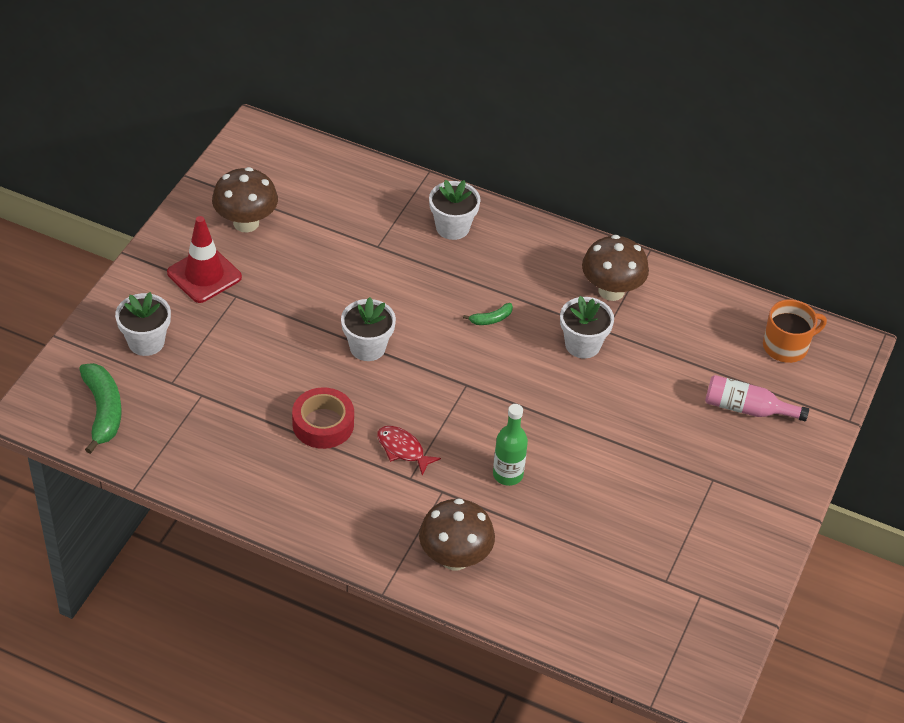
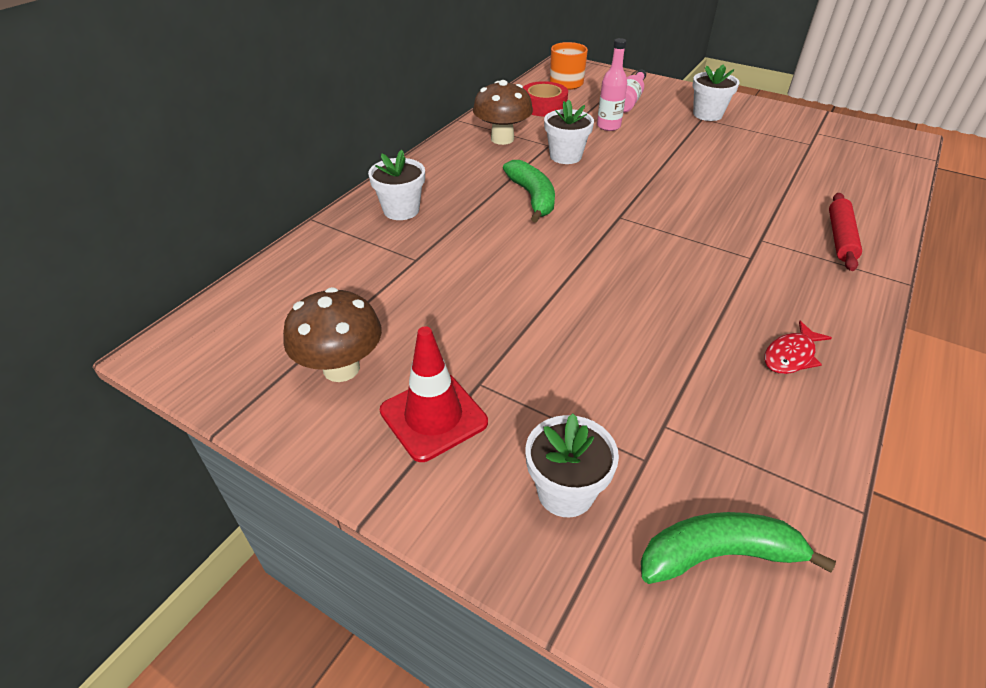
camera: 80 degrees left, 5 degrees down
(323, 424) = (692, 314): red tape -> red tape (543, 106)
(367, 347) = (571, 275): white flower pot -> white flower pot (707, 114)
(403, 449) = (714, 260): red fish -> red fish (791, 355)
(455, 558) = (840, 237): brown mushroom -> red rolling pin
(491, 319) = (532, 197): green banana -> green banana, size x2.01
(508, 474) = (727, 203): green bottle -> none
(666, 385) = (608, 126): none -> pink bottle

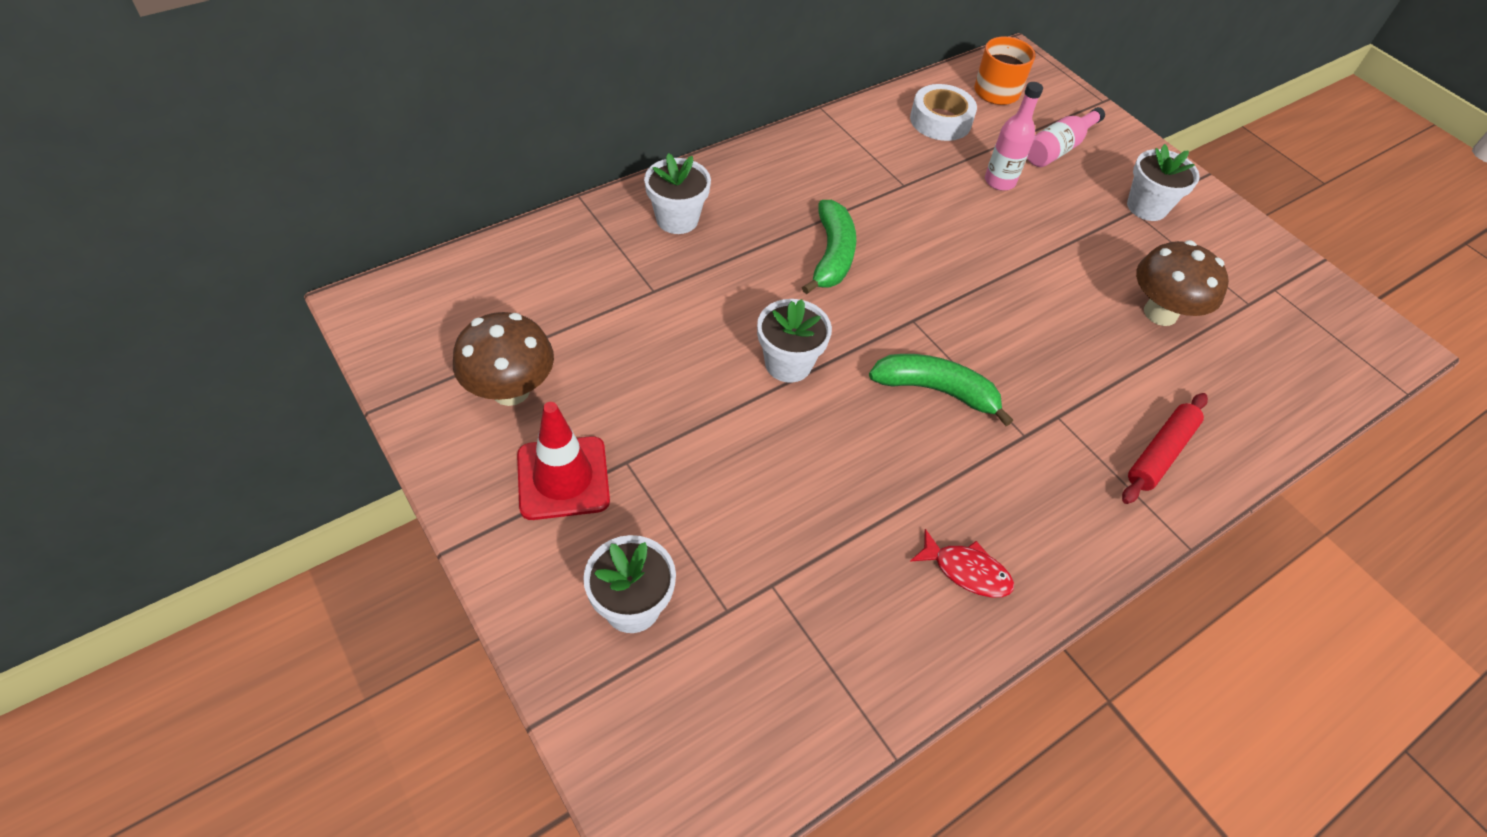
camera: 20 degrees right, 10 degrees up
(502, 139) = (854, 156): brown mushroom -> brown mushroom (1160, 313)
(543, 106) = (940, 121): red tape -> white tape
(565, 156) = (912, 209): white flower pot -> white flower pot (788, 363)
(718, 555) = (725, 728): green banana -> green banana (936, 390)
(791, 355) = (966, 571): red fish -> red fish turned 135 degrees counterclockwise

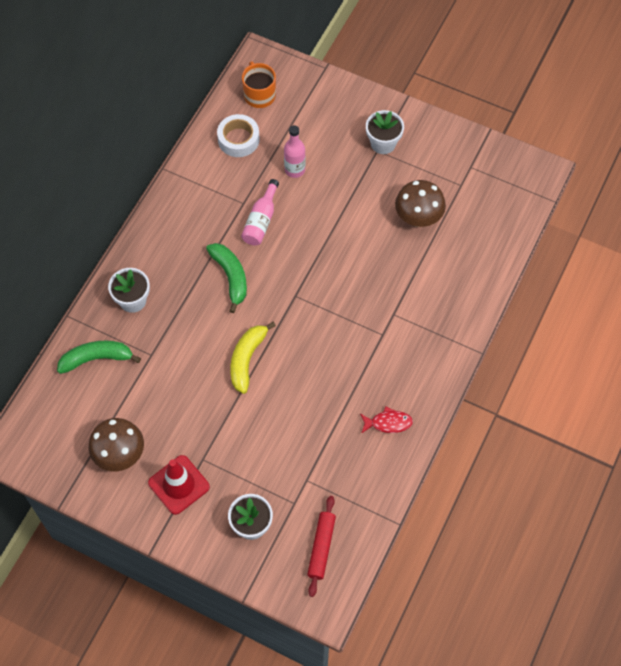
camera: 25 degrees left, 10 degrees up
(788, 363) = (247, 359): white flower pot -> yellow banana
(936, 390) = (328, 333): green banana -> green banana (96, 359)
(1058, 149) = (316, 124): pink bottle -> pink bottle (261, 220)
(1160, 453) = (450, 308): red rolling pin -> red rolling pin (321, 547)

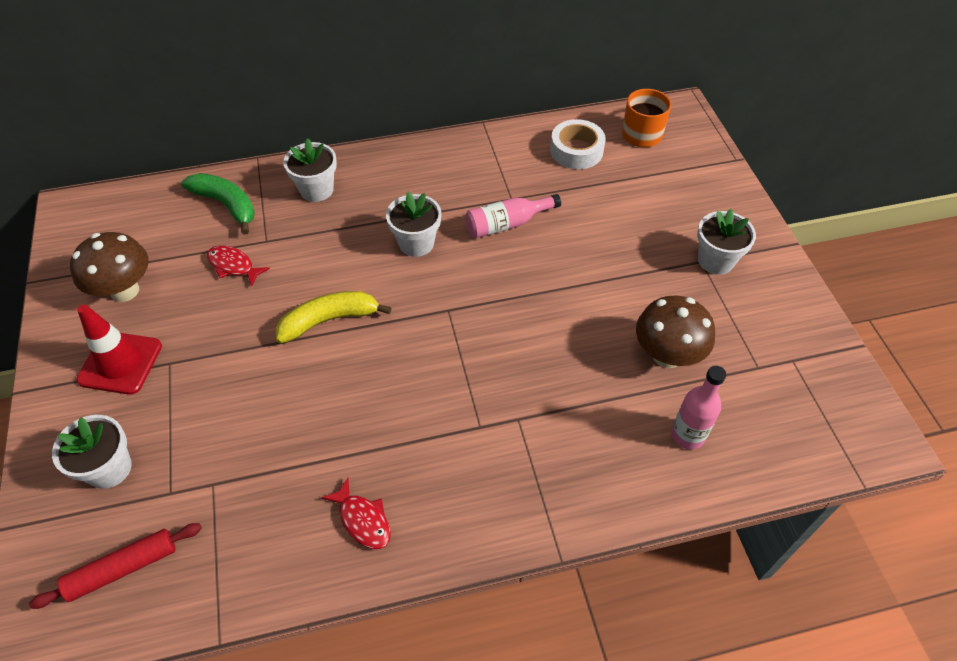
camera: 50 degrees right, 10 degrees down
(156, 384) = (233, 266): none -> red fish
(231, 277) = (416, 243): green banana -> white flower pot
(294, 170) = (595, 211): pink bottle -> pink bottle (687, 435)

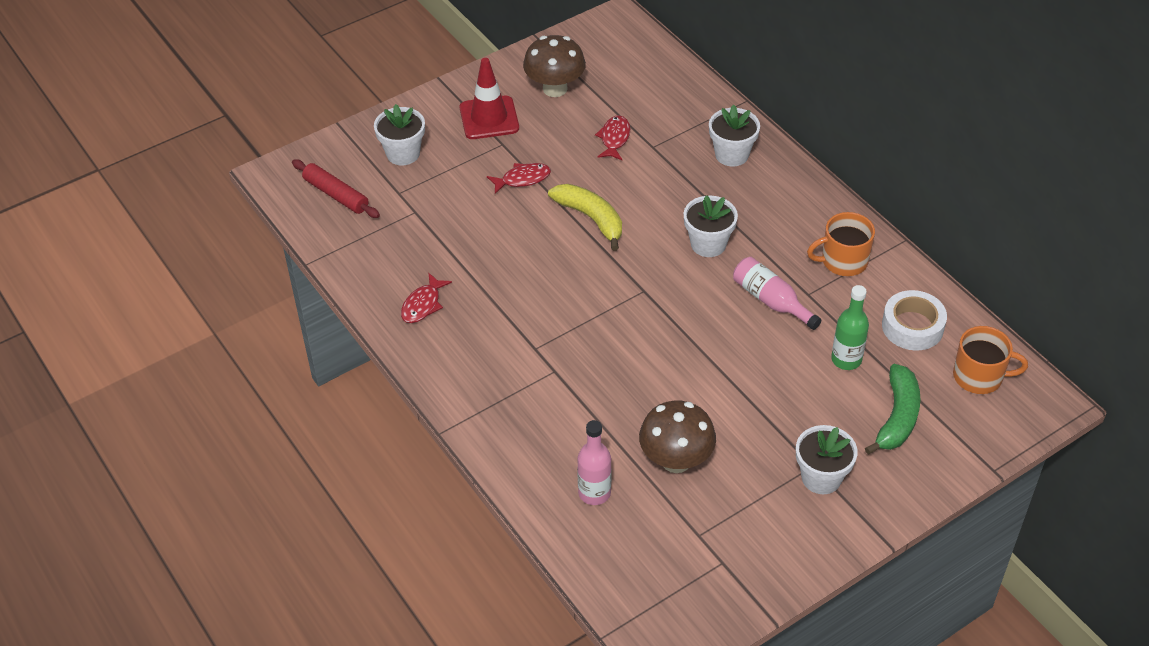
camera: 70 degrees right, 5 degrees down
(226, 205) = (677, 106): green banana -> green banana (897, 417)
(234, 361) = (522, 179): none -> red fish
(485, 165) = (843, 261): none -> orange mug
(594, 201) = (846, 359): none -> green bottle

